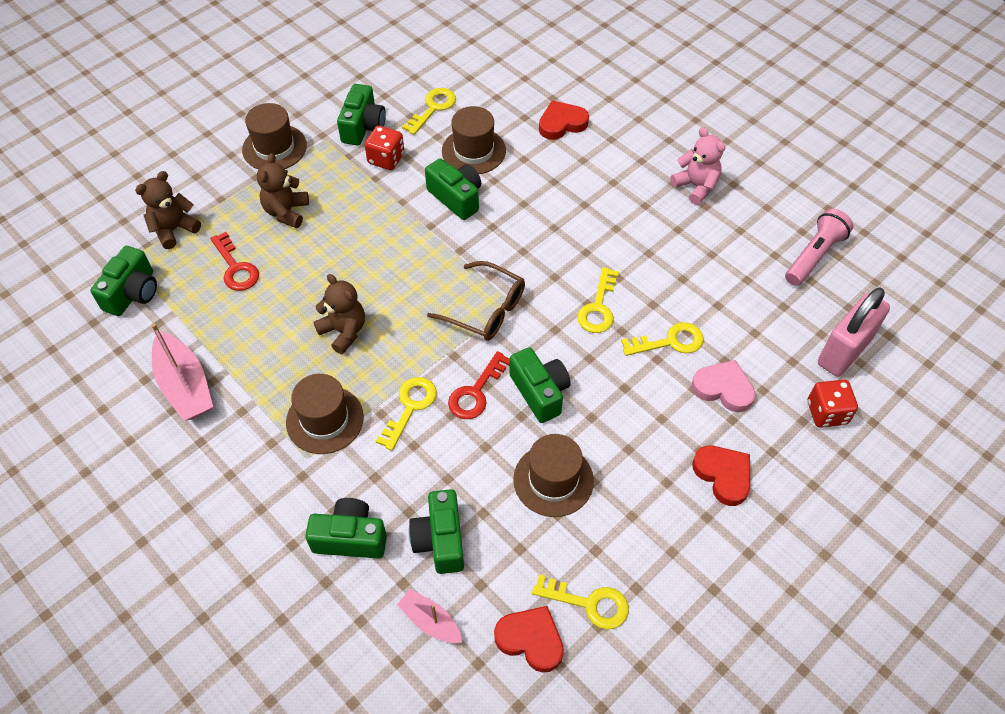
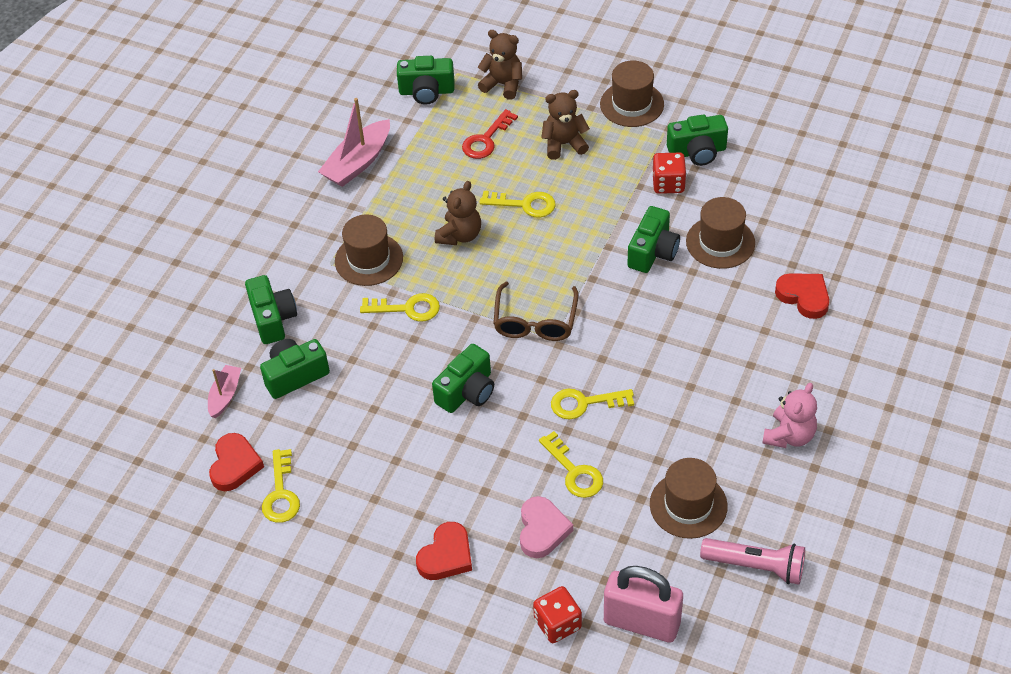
camera: 70 degrees right, 5 degrees down
(433, 108) = (756, 191): yellow key -> yellow key (524, 204)
(476, 392) = (444, 347): red key -> none
(553, 480) = (383, 431): brown hat -> brown hat (688, 505)

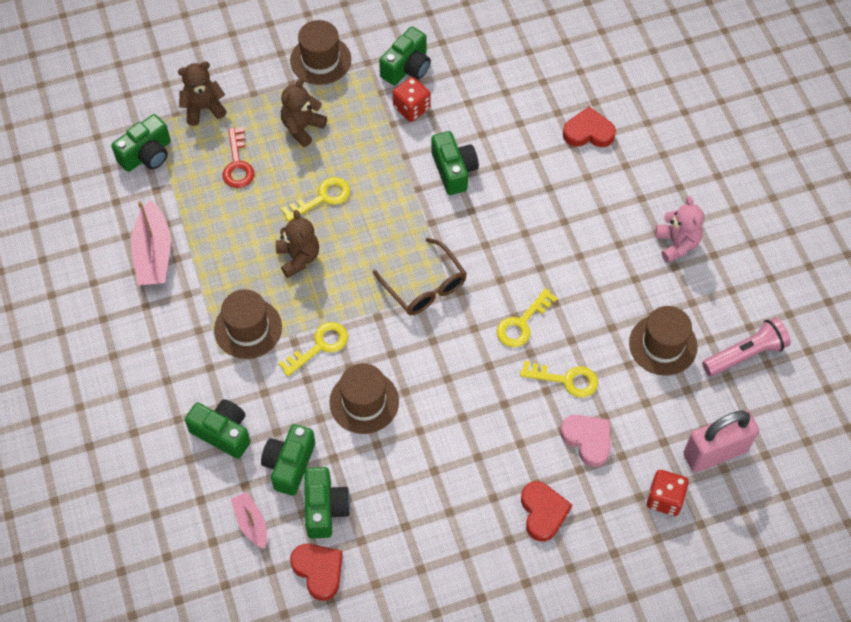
camera: 45 degrees left, 10 degrees up
(281, 493) = (377, 564): yellow key -> none
(467, 391) = (431, 378): green camera -> green camera (325, 508)
(720, 242) = (493, 129): brown hat -> brown hat (364, 402)

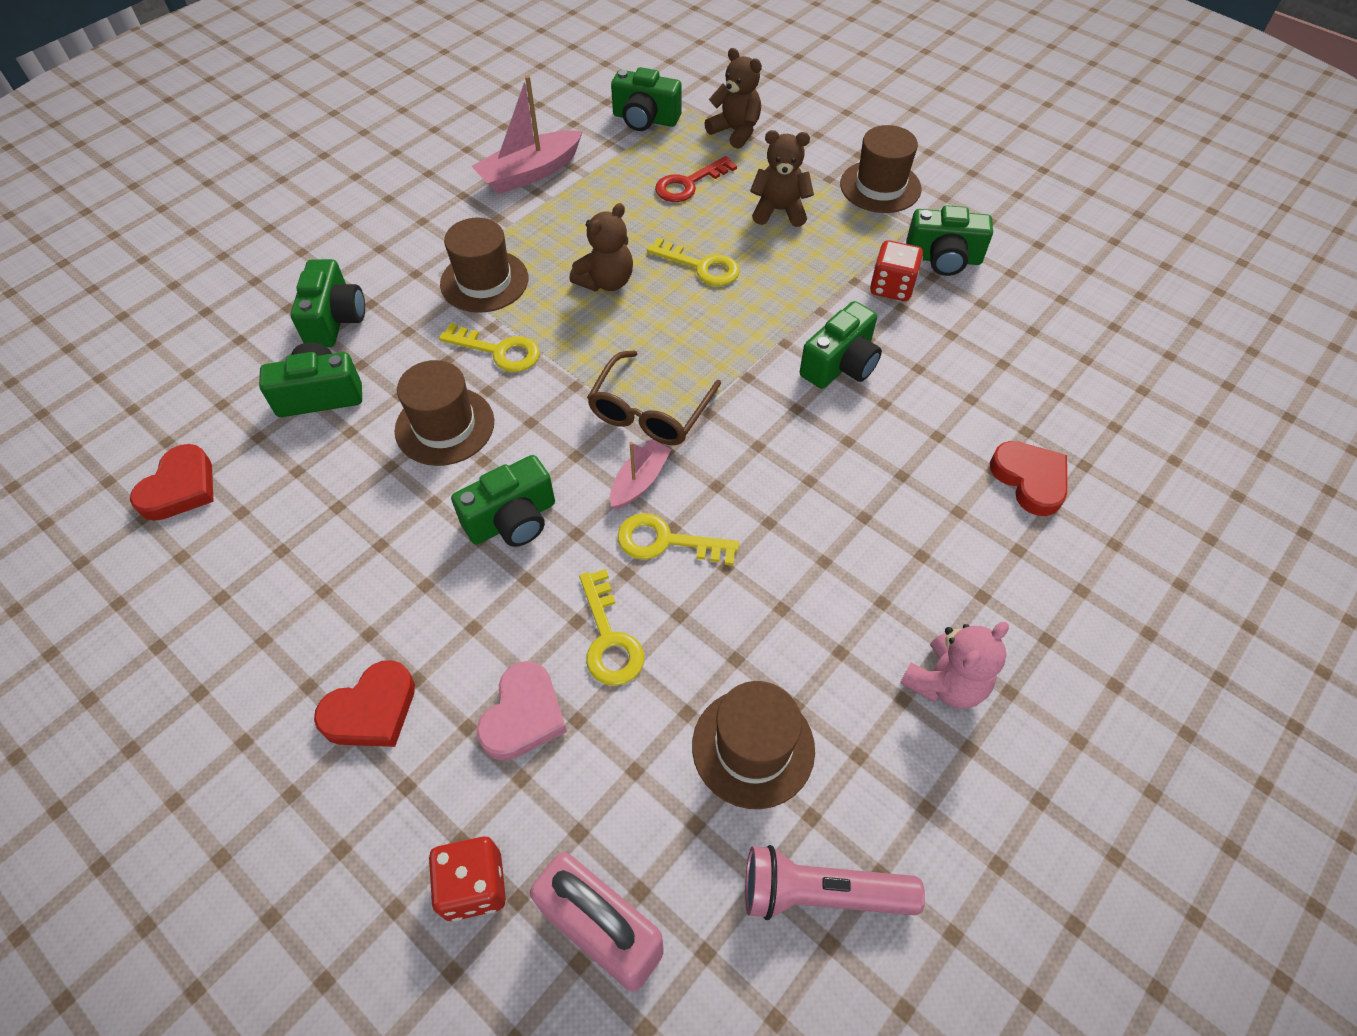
camera: 60 degrees right, 5 degrees down
(251, 523) = (225, 395): pink boat -> pink boat (639, 481)
(325, 508) = (273, 455): green camera -> green camera (512, 520)
(745, 354) = (821, 892): pink flashlight -> pink flashlight turned 150 degrees clockwise

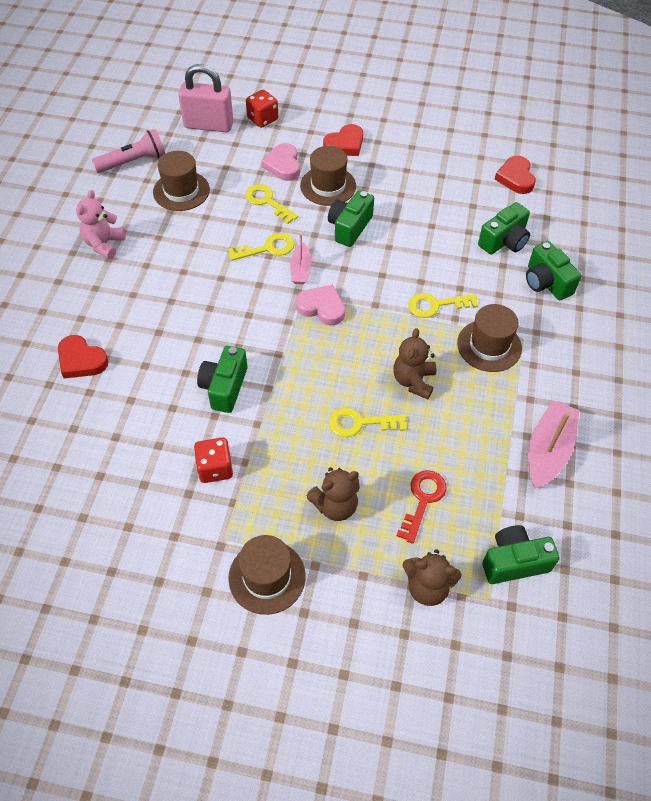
camera: 150 degrees right, 0 degrees up
(371, 710) = (345, 144): red heart -> red heart turned 150 degrees counterclockwise
(445, 426) = (424, 254): brown hat -> brown hat (328, 186)
(650, 412) = (321, 307): brown glasses -> pink heart
(943, 258) = (185, 516): green camera -> none

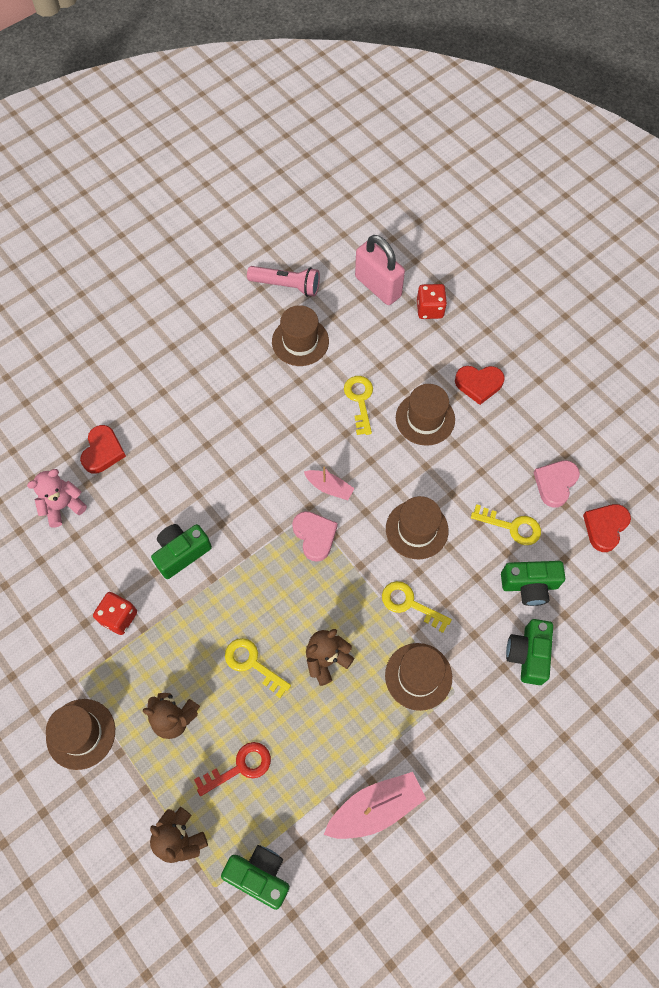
camera: 40 degrees right, 10 degrees up
(81, 360) = (103, 451): red heart -> red heart turned 150 degrees counterclockwise
(104, 244) = (200, 354): pink teddy bear -> pink teddy bear (63, 506)
(267, 248) = (321, 447): yellow key -> yellow key (512, 526)
(283, 165) = (405, 371): pink heart -> pink heart (555, 483)
(300, 270) = (329, 487): pink boat -> pink boat turned 105 degrees counterclockwise
(349, 227) = (406, 474): green camera -> none
(393, 256) = (417, 529): none -> brown hat

